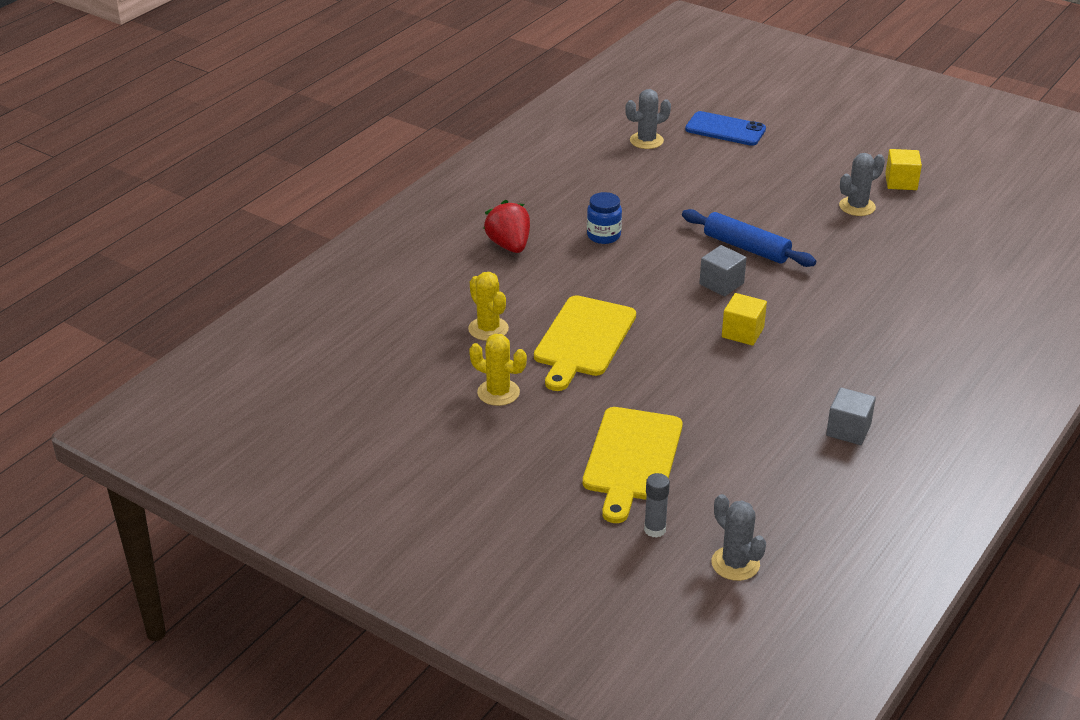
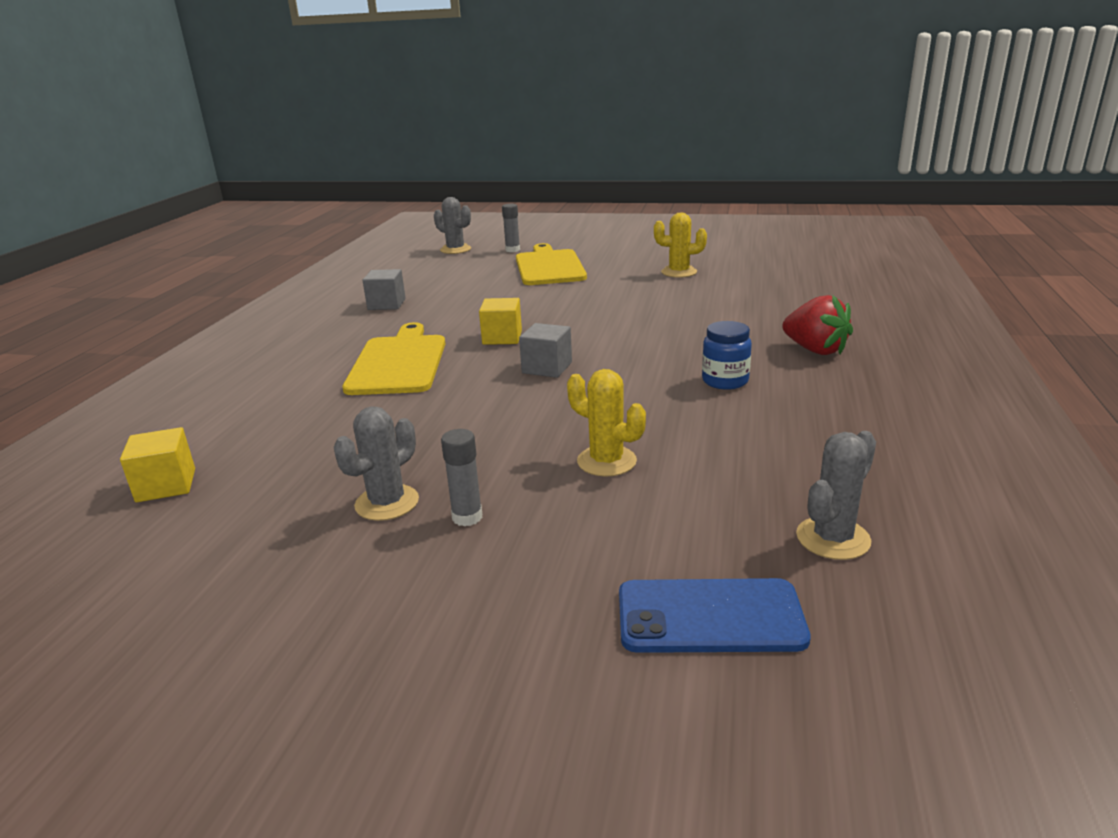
camera: 160 degrees right, 10 degrees down
(488, 329) = (737, 296): yellow cactus -> yellow cactus (606, 461)
(583, 340) = (647, 306): yellow cutting board -> yellow cutting board (398, 362)
(746, 248) = (538, 407): blue rolling pin -> none
(814, 189) = (467, 517): none -> grey glue stick
(901, 182) = (299, 576): yellow cube -> yellow cube (166, 485)

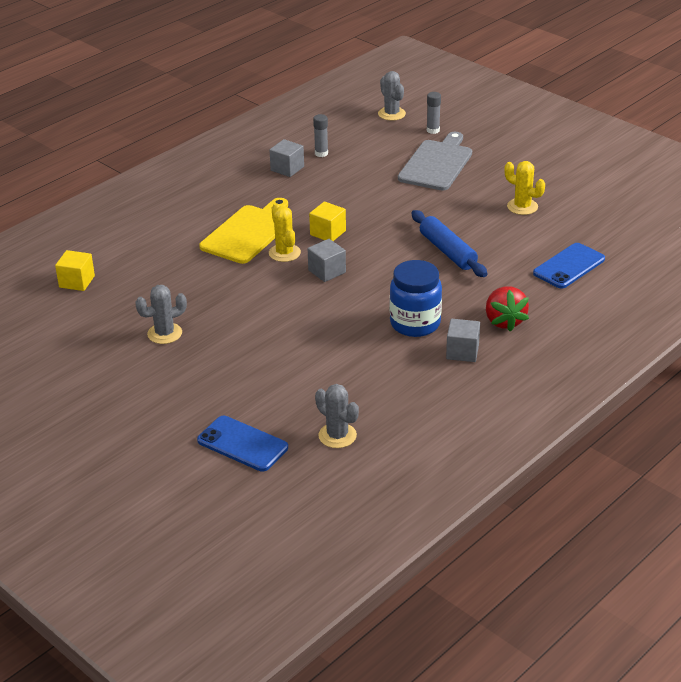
camera: 30 degrees right, 10 degrees up
(467, 517) = (192, 356): grey glue stick -> grey glue stick (321, 153)
(549, 267) = (437, 164): yellow cutting board -> grey cutting board
(606, 461) = (286, 352): yellow cactus -> yellow cactus (284, 253)
(659, 317) = (447, 251): none -> blue rolling pin
(725, 381) = (415, 323): blue jar -> blue jar, size x1.59
(796, 296) = (569, 266): none -> blue phone
(822, 388) = (462, 352): none -> grey cube
(833, 538) = (337, 435): grey cactus -> grey cactus turned 60 degrees clockwise

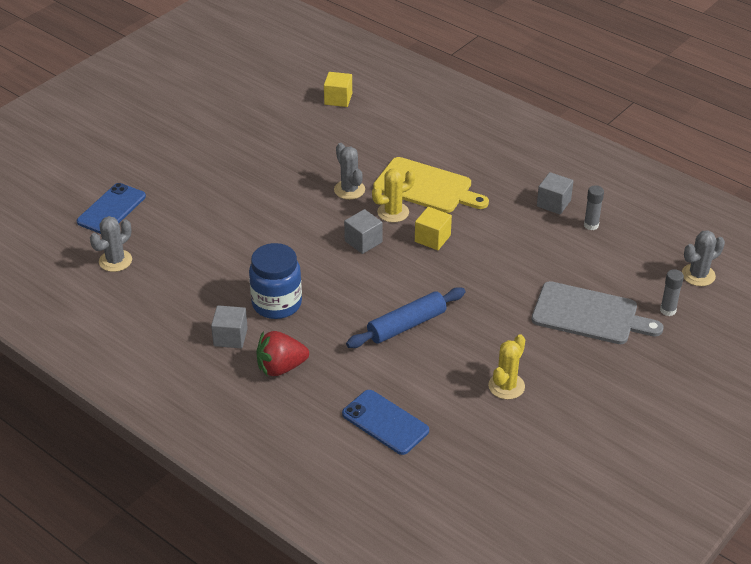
camera: 85 degrees right, 5 degrees up
(164, 333) = (262, 154): grey cactus -> grey cactus (349, 190)

